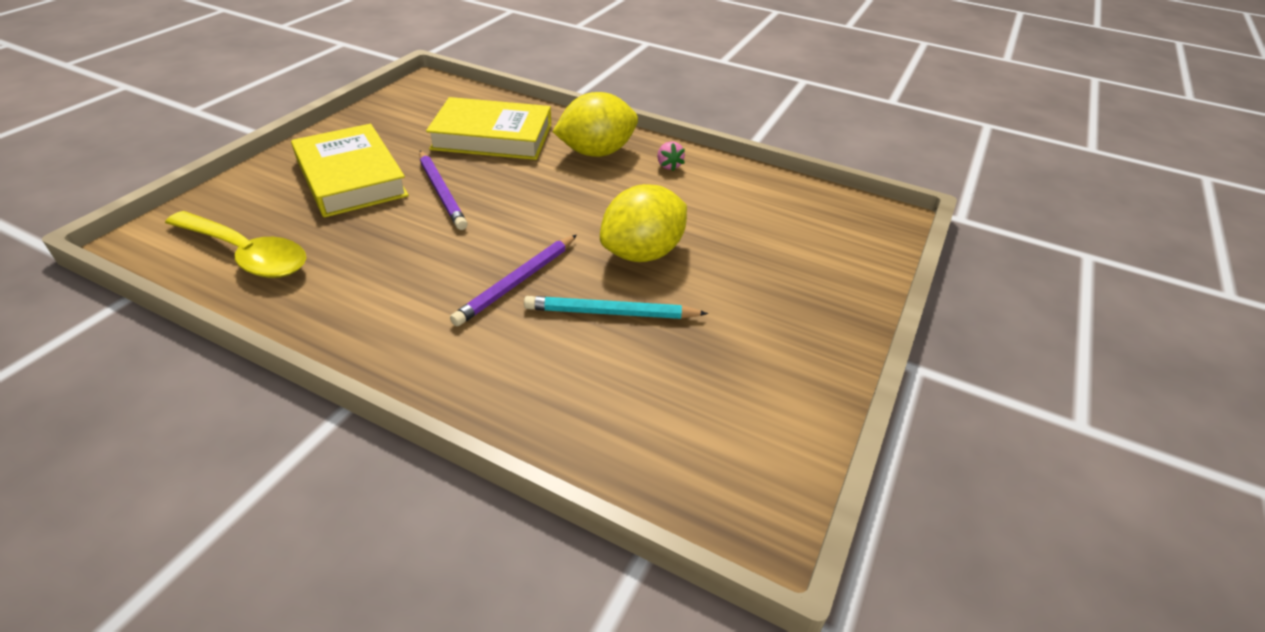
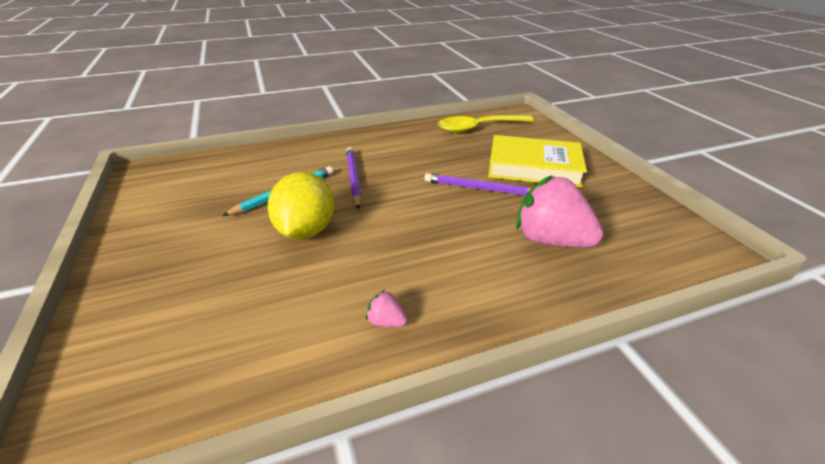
camera: 135 degrees right, 5 degrees down
(492, 137) = (550, 240): yellow book -> pink strawberry
(596, 152) = (463, 286): yellow lemon -> none

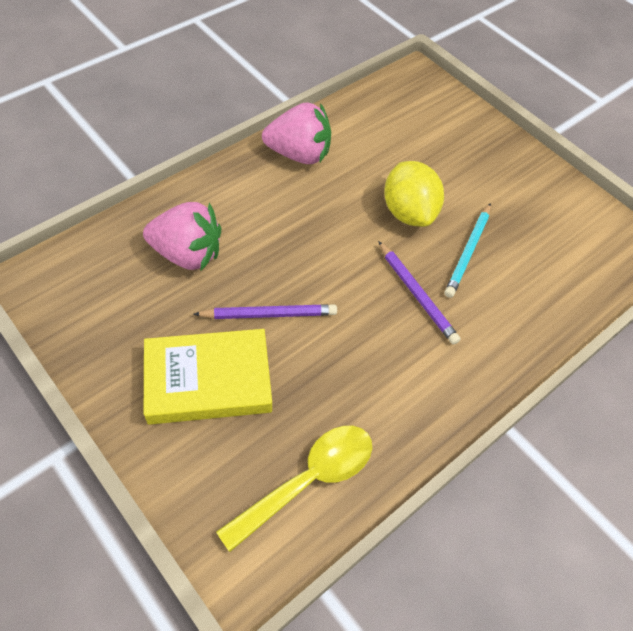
camera: 155 degrees right, 20 degrees up
(386, 321) = (299, 154): pink strawberry -> pink strawberry, size x2.42

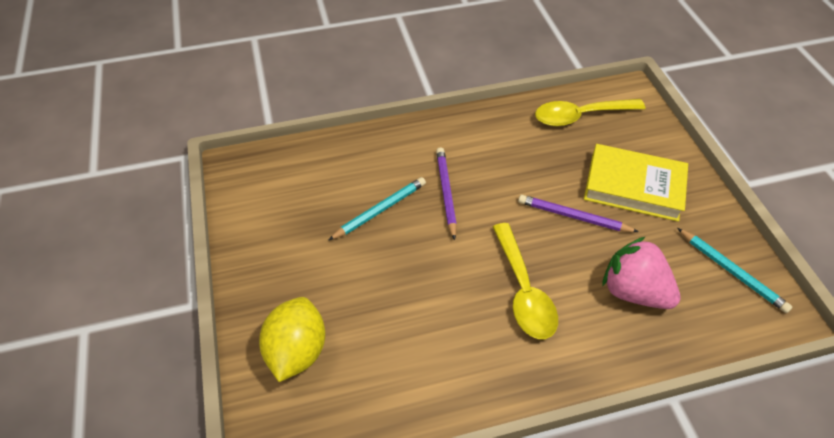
camera: 150 degrees left, 5 degrees down
(84, 308) = (732, 272): none -> turquoise pencil
(292, 221) = (523, 291): none -> yellow spoon
(299, 154) = (483, 369): pink strawberry -> none
(408, 212) = (407, 262): yellow lemon -> yellow lemon (297, 351)

